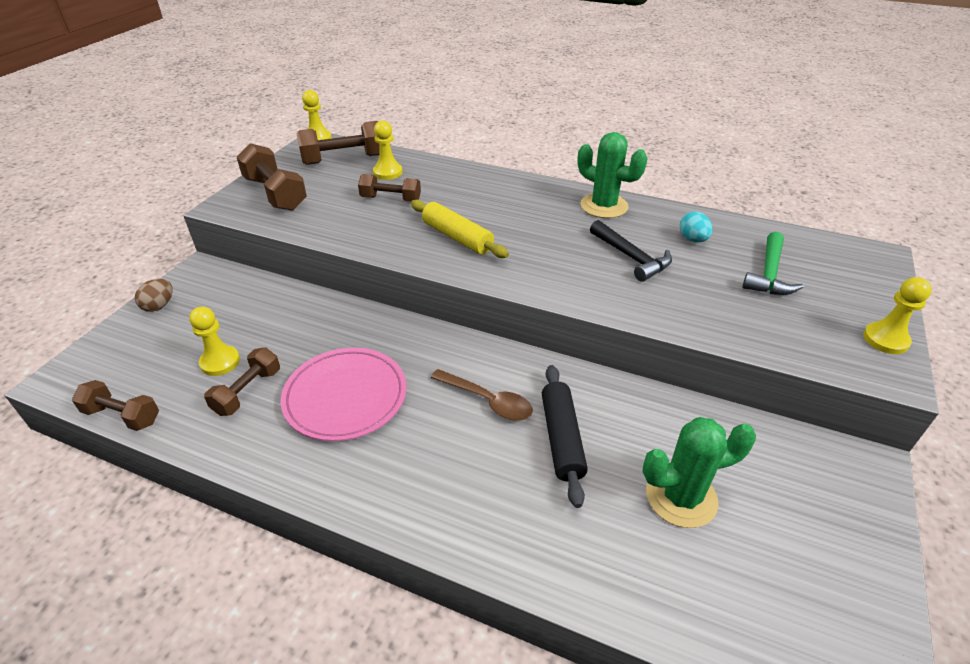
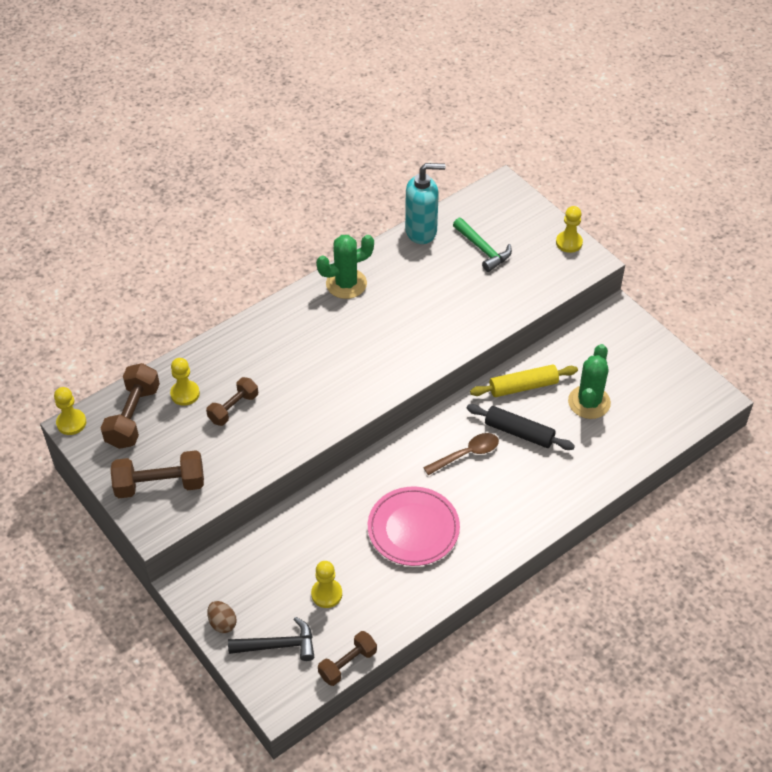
camera: 60 degrees left, 10 degrees up
(247, 392) = (371, 584): brown dumbbell -> none
(457, 237) = (322, 389): yellow rolling pin -> yellow rolling pin (523, 386)
(631, 257) = (418, 305): black hammer -> black hammer (278, 645)
(693, 239) = (422, 261): turquoise egg -> none
(731, 225) = (421, 231): none -> turquoise soap dispenser

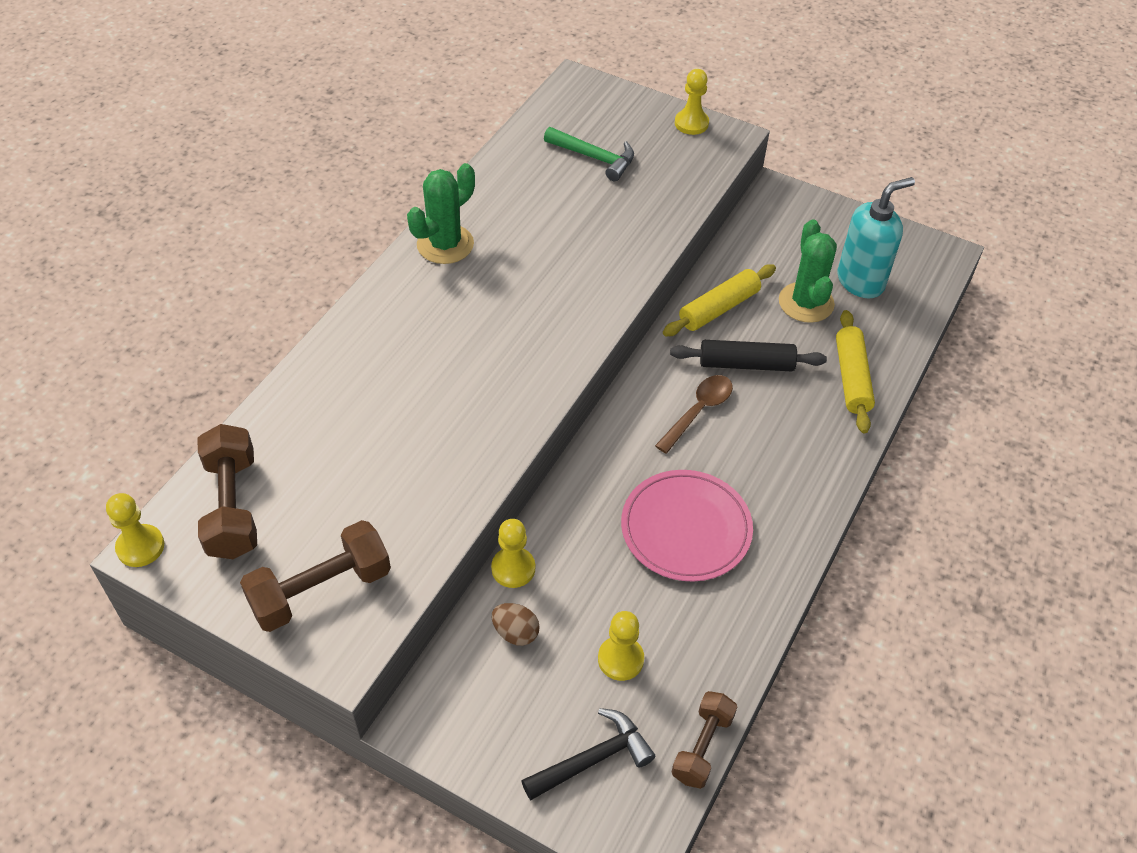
camera: 25 degrees left, 0 degrees up
(185, 394) = (295, 451): yellow pawn -> yellow pawn (513, 568)
(222, 623) = (497, 758): brown egg -> brown egg (515, 633)
(233, 408) = (375, 448): brown dumbbell -> none
(421, 231) = (507, 157): turquoise soap dispenser -> turquoise soap dispenser (861, 281)
(588, 467) = (851, 378): none -> yellow rolling pin

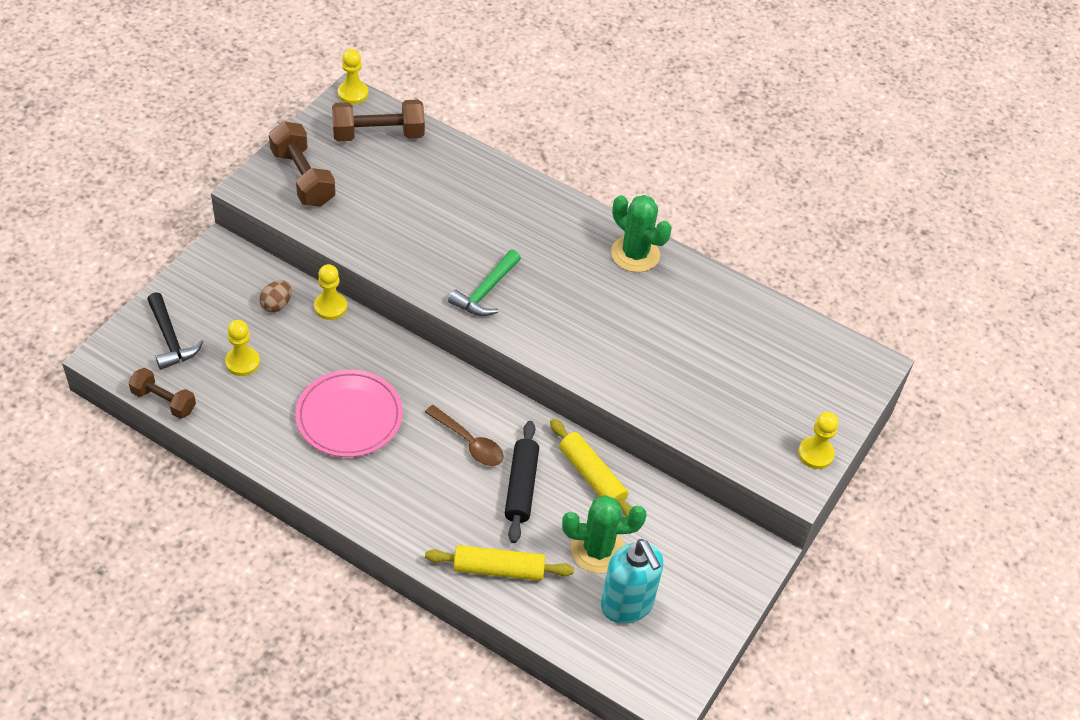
camera: 90 degrees right, 0 degrees up
(595, 158) = (755, 368): green hammer -> green hammer (485, 292)

